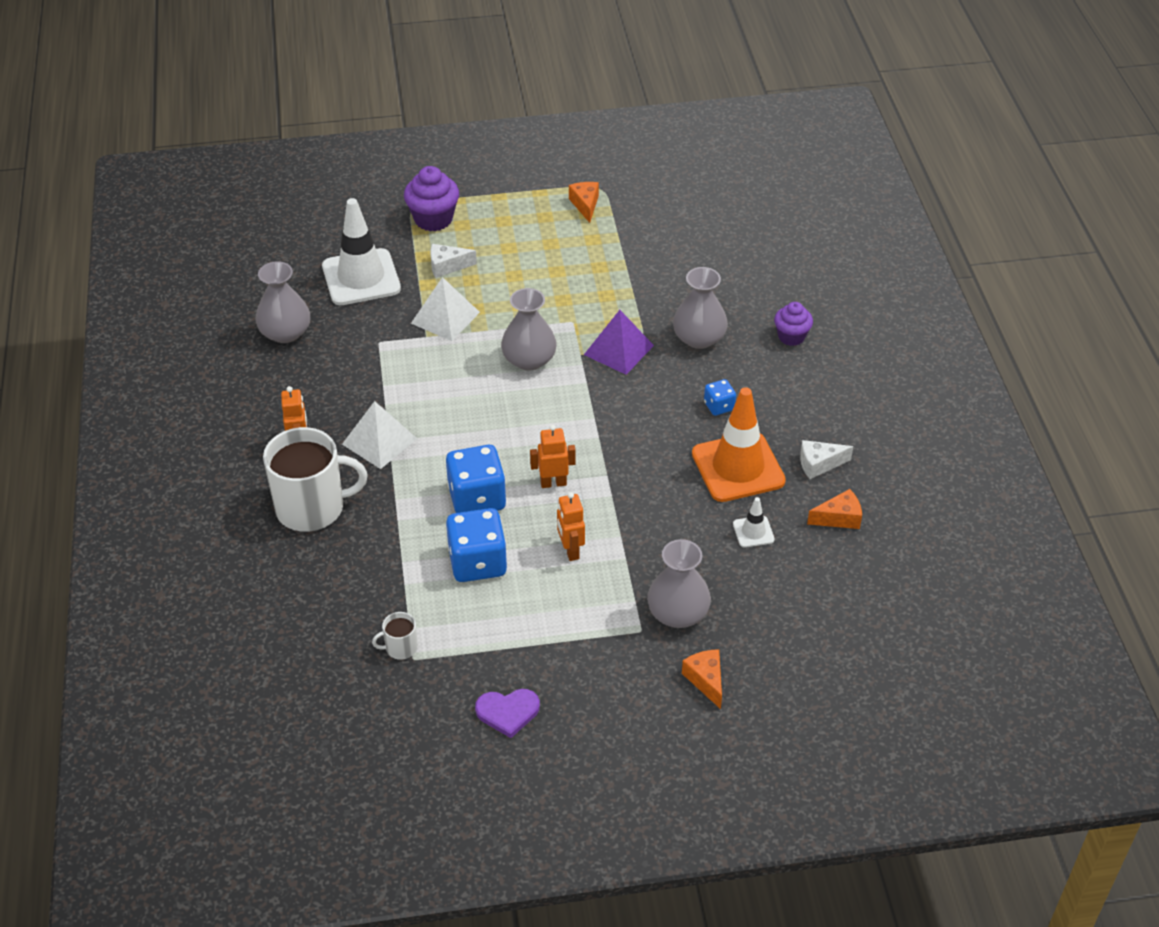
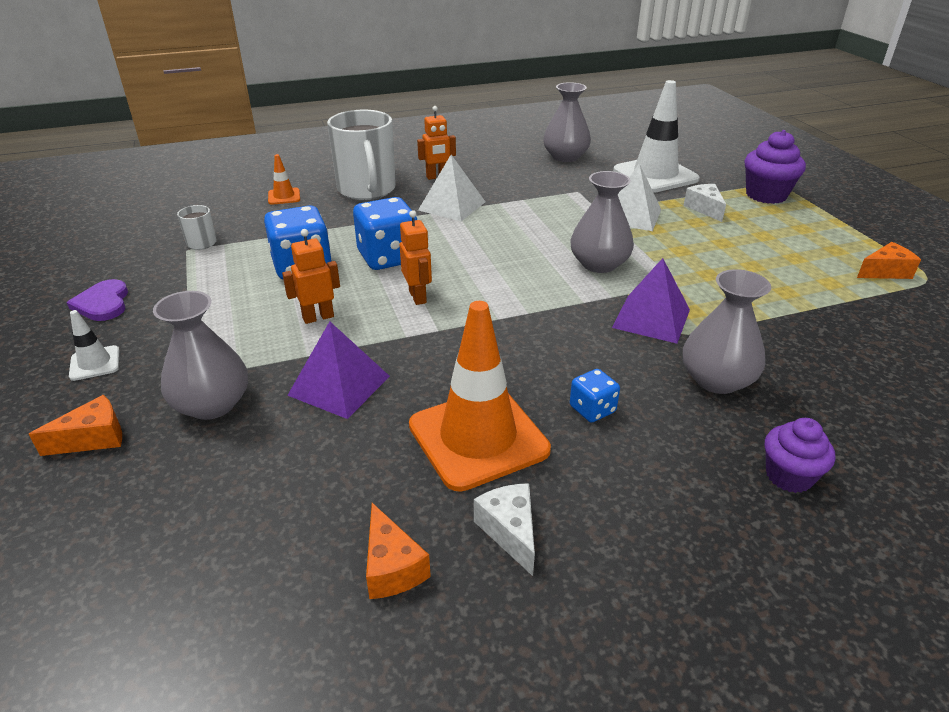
camera: 80 degrees right, 10 degrees down
(305, 581) = (284, 196): none -> orange traffic cone
(668, 538) = (339, 385): none -> purple pyramid
(753, 532) = (354, 463): white traffic cone -> white traffic cone (95, 363)

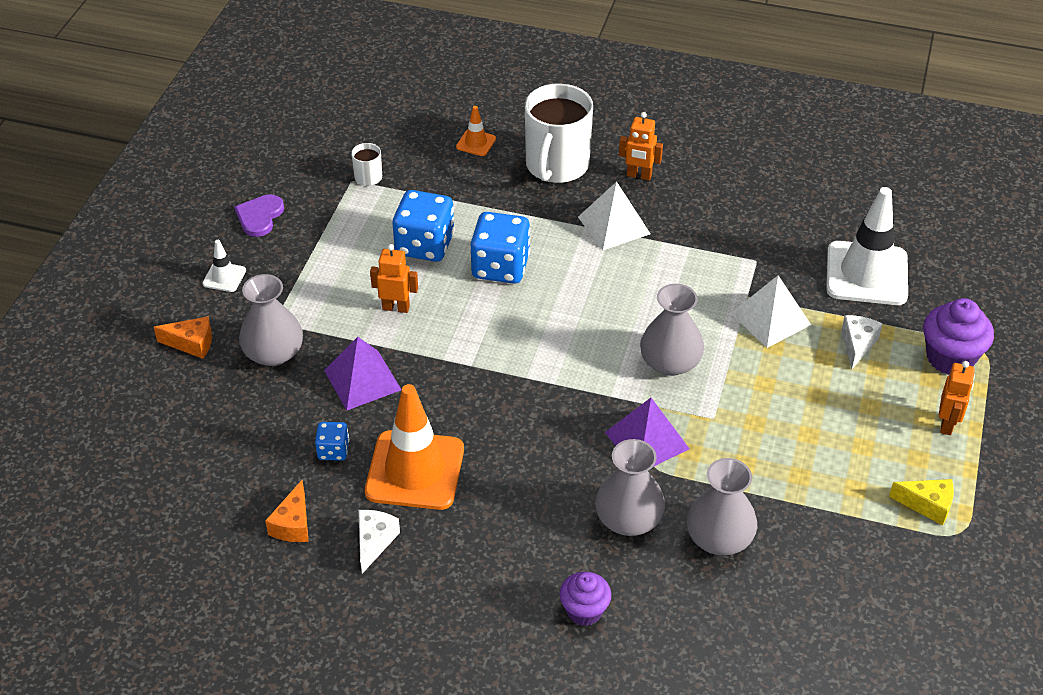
camera: 35 degrees right, 10 degrees up
(418, 297) = (486, 323): orange robot -> orange robot (947, 424)
(565, 157) = (802, 201): grey vase -> grey vase (719, 538)
(592, 409) = (511, 492): blue dice -> blue dice (333, 450)
(885, 272) = (927, 505): orange cheese -> yellow cheese

